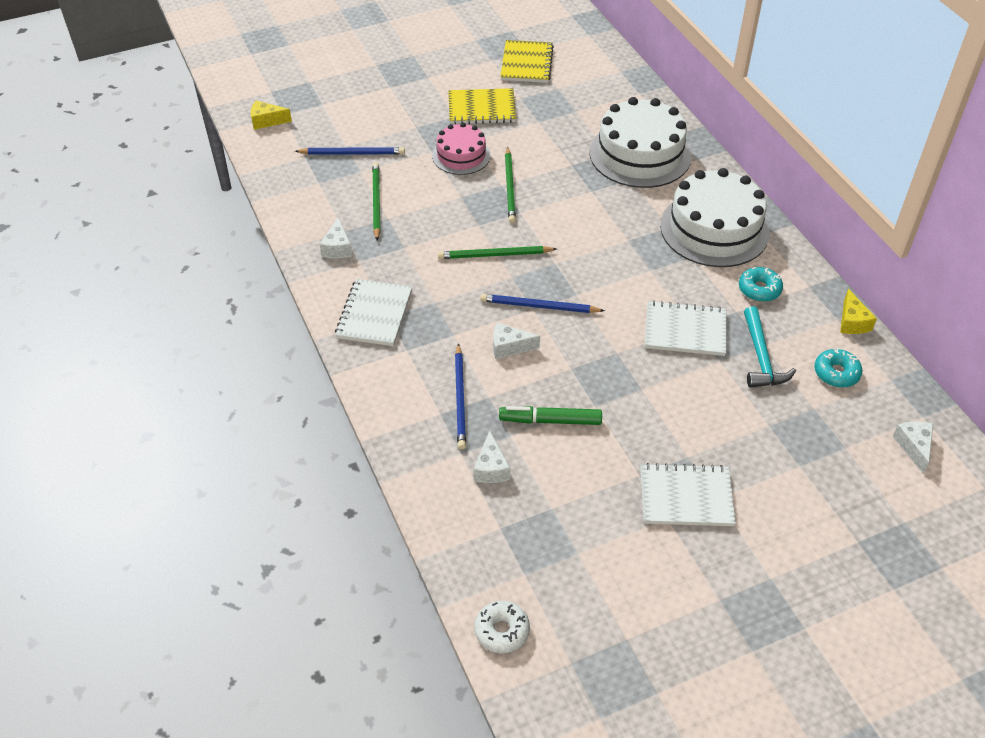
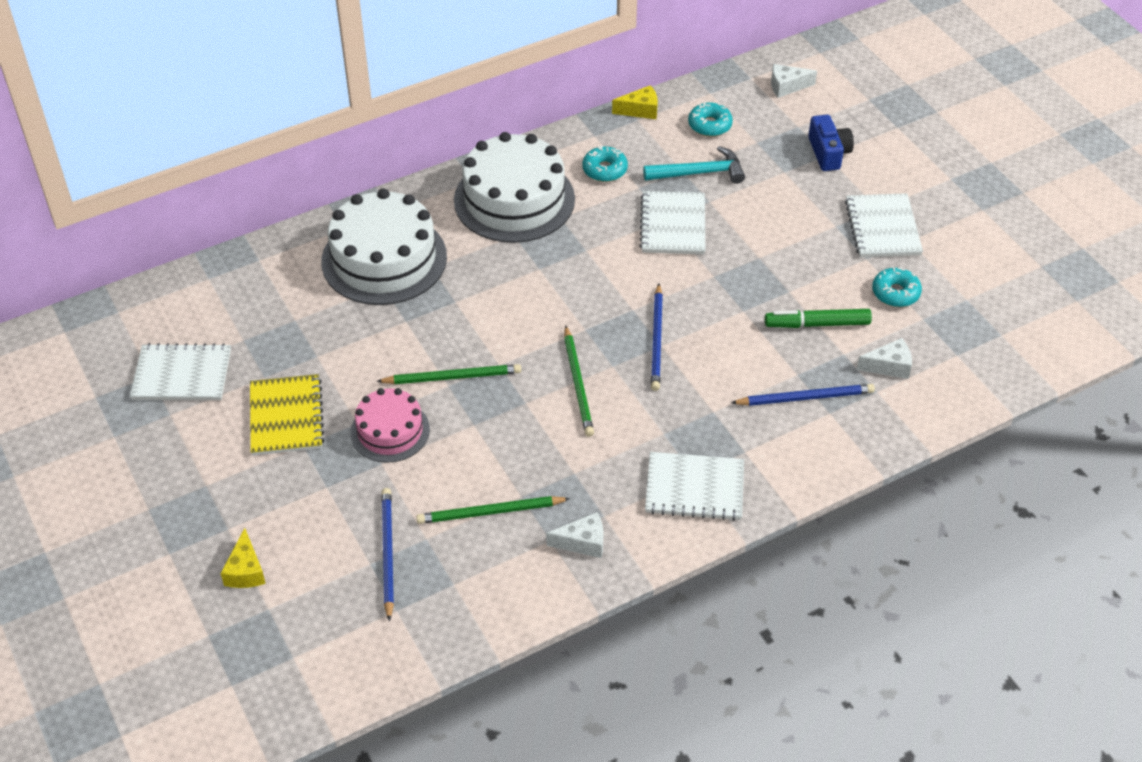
camera: 95 degrees left, 0 degrees up
(267, 121) = (310, 676): yellow cheese -> yellow cheese (245, 570)
(502, 631) = (1064, 347): white donut -> none
(509, 347) = (723, 362): white cheese -> none
(526, 63) = (182, 375): yellow notebook -> white notebook
(550, 420) = (817, 324): green marker -> green marker turned 90 degrees clockwise
(589, 491) = (895, 293): none -> turquoise donut
(803, 468) = (828, 153): none -> blue camera

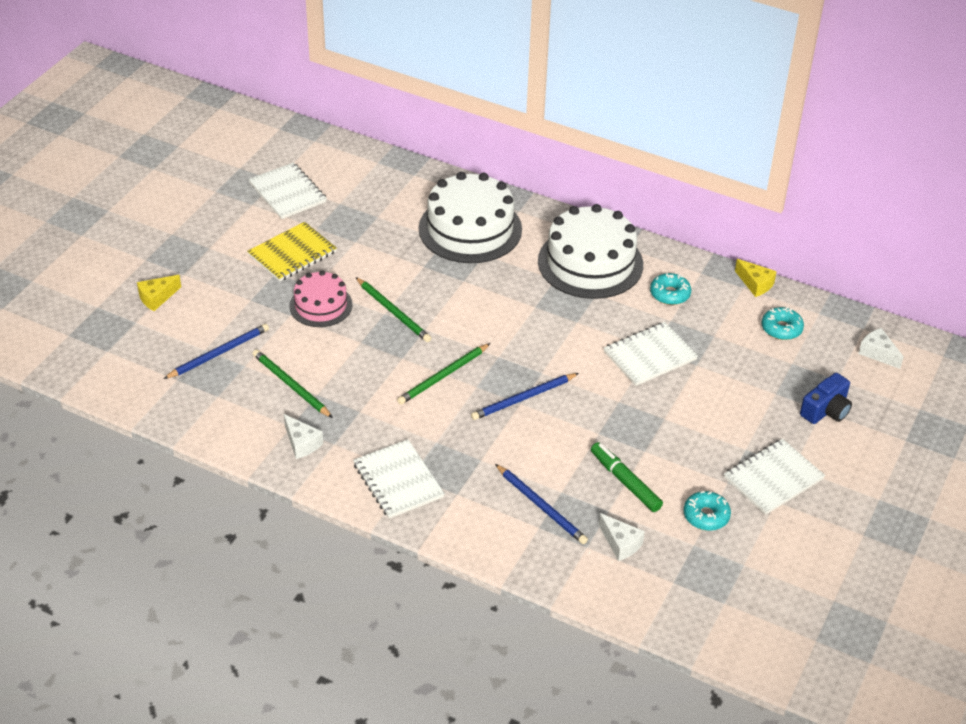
camera: 55 degrees right, 5 degrees down
(699, 173) = (721, 346): turquoise hammer -> none

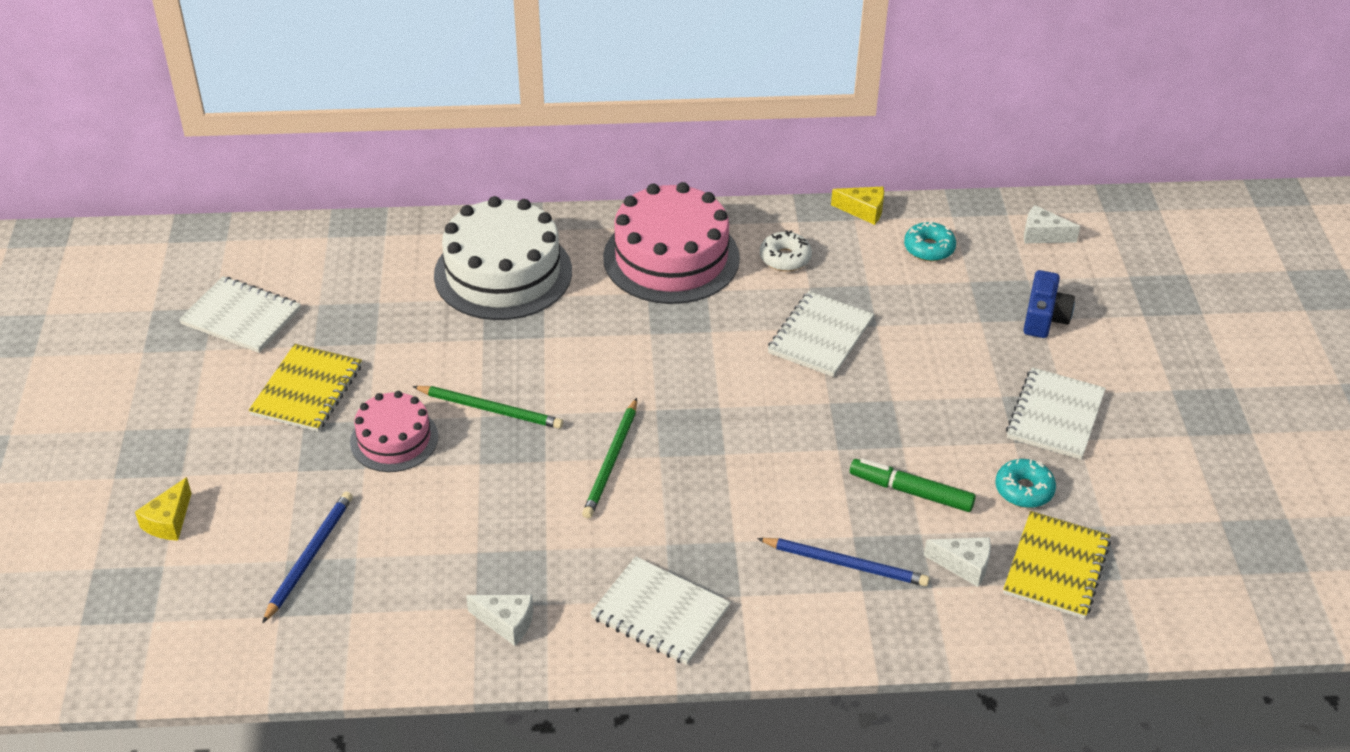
camera: 30 degrees left, 0 degrees up
(291, 385) = (435, 556): green pencil -> none
(523, 398) = (724, 446): blue pencil -> none
(590, 263) = (671, 258): white cake -> pink cake
(670, 294) = (785, 258): turquoise donut -> white donut
(684, 574) = (1056, 567): none -> yellow notebook

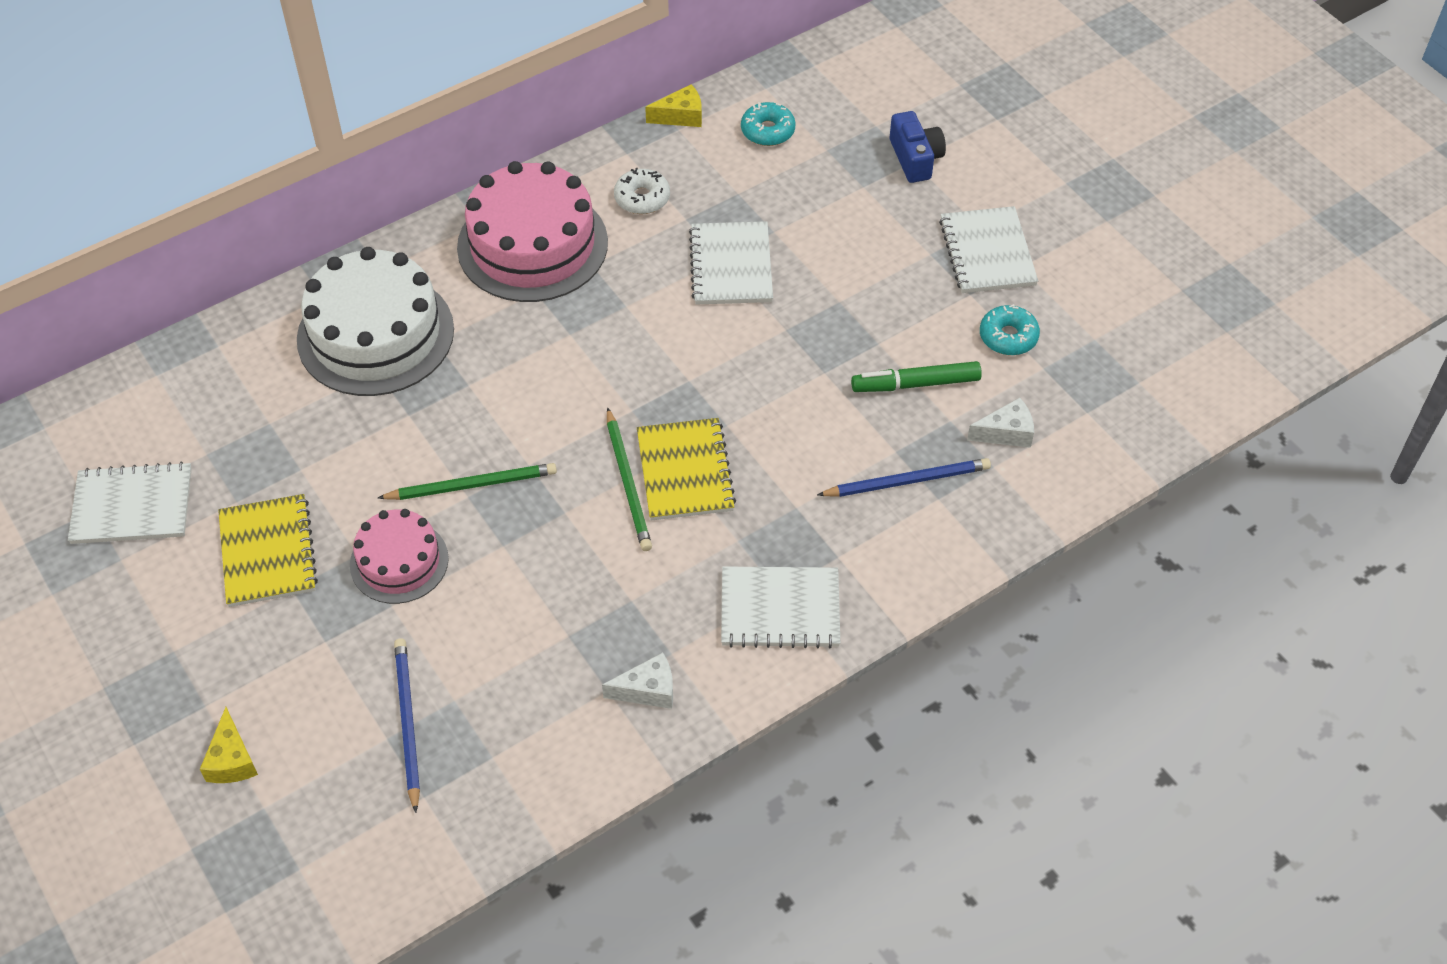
camera: 30 degrees left, 10 degrees up
(1042, 235) = (859, 74): white cheese -> none
(1056, 567) = (1081, 397): yellow notebook -> yellow notebook (685, 471)

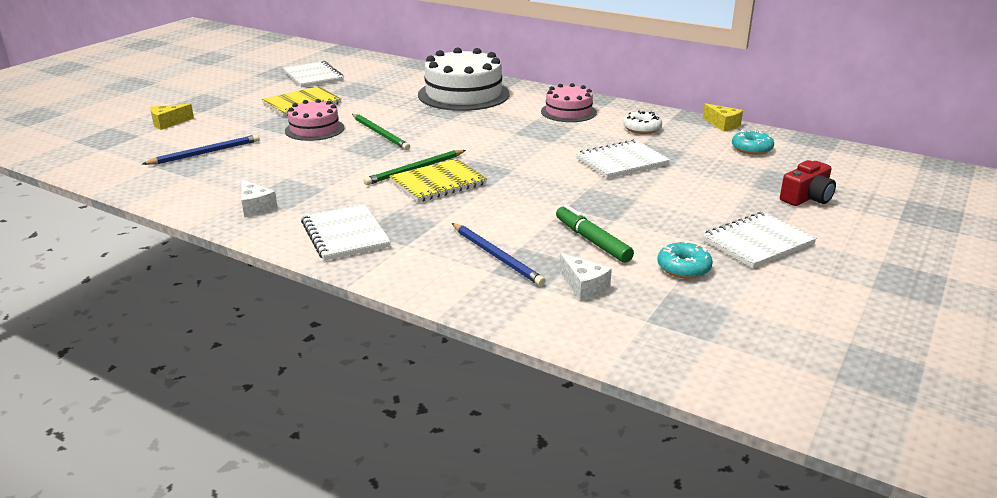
camera: 65 degrees right, 25 degrees down
(532, 245) = (568, 112): pink cake -> pink cake, size x0.58
(915, 158) = (807, 198): blue camera -> red camera

